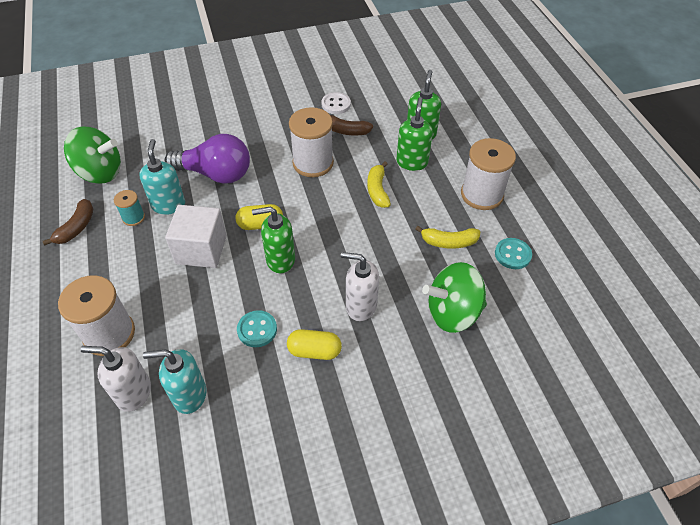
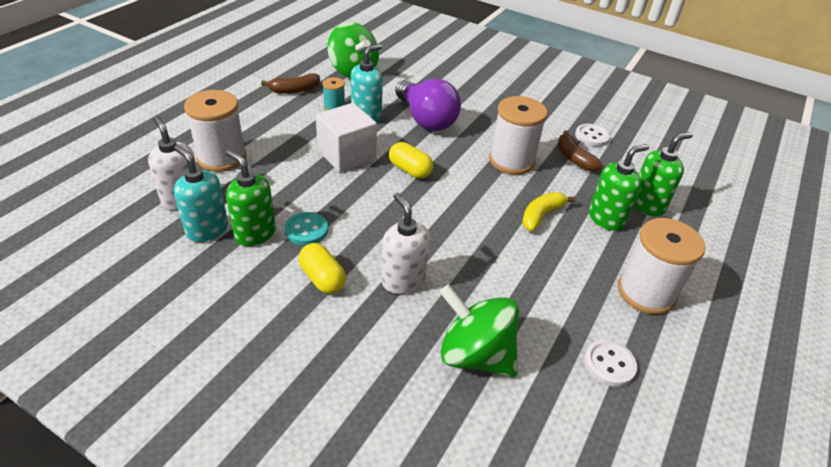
camera: 45 degrees right, 10 degrees down
(280, 260) = (389, 202): green soap dispenser -> green soap dispenser (255, 233)
(449, 242) = (554, 301): yellow banana -> none
(512, 254) = (609, 364): turquoise button -> white button

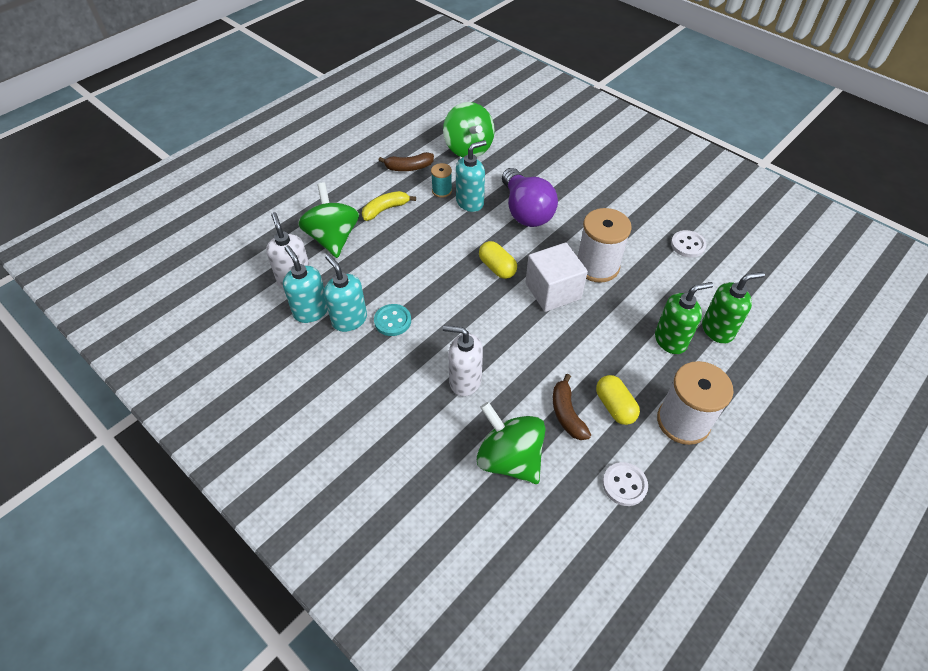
camera: 15 degrees right, 10 degrees up
(222, 157) = (333, 238): white spool -> green spinning top
(255, 233) = (349, 319): green soap dispenser -> turquoise soap dispenser
(322, 278) = (397, 370): yellow capsule -> yellow capsule (614, 406)
(347, 155) = (443, 245): white cube -> white cube (553, 291)
(403, 280) = (465, 380): white soap dispenser -> white soap dispenser turned 60 degrees counterclockwise
(541, 216) = (608, 330): yellow banana -> yellow banana (385, 209)
(574, 158) = (661, 269): brown banana -> brown banana (567, 414)

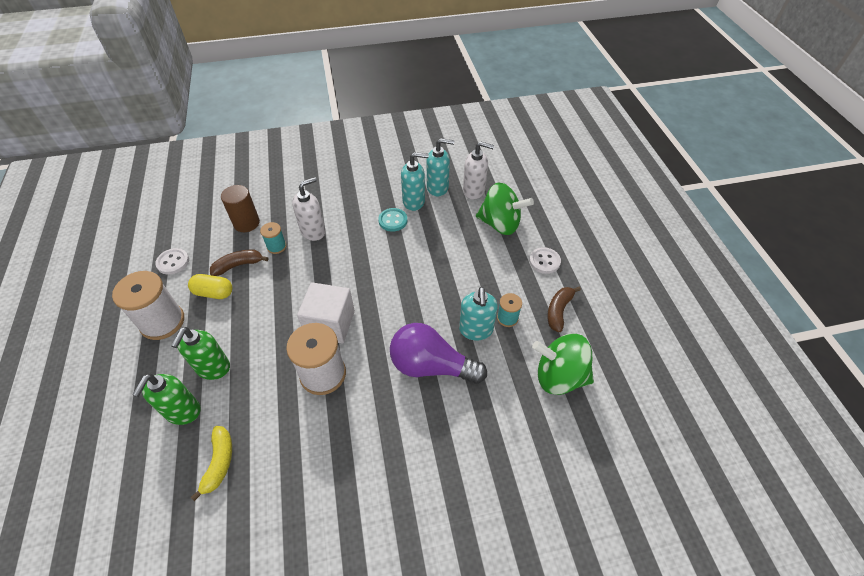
camera: 125 degrees right, 0 degrees up
(385, 209) = (511, 268): yellow banana -> yellow banana (219, 462)
(497, 268) = (385, 303): yellow capsule -> none
(509, 458) = (246, 223): green spinning top -> brown cylinder
(513, 398) = (276, 246): none -> turquoise spool
(567, 414) = (238, 265): brown banana -> brown banana turned 45 degrees counterclockwise
(687, 245) = (271, 476): white button -> white button (544, 261)

